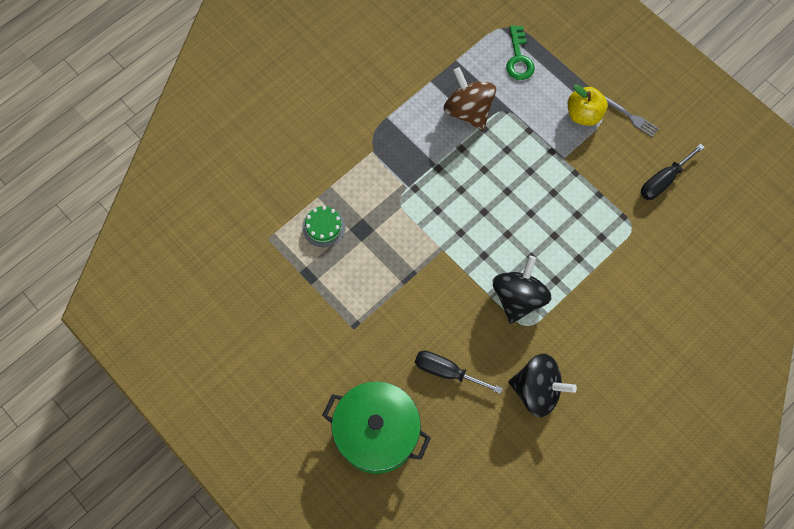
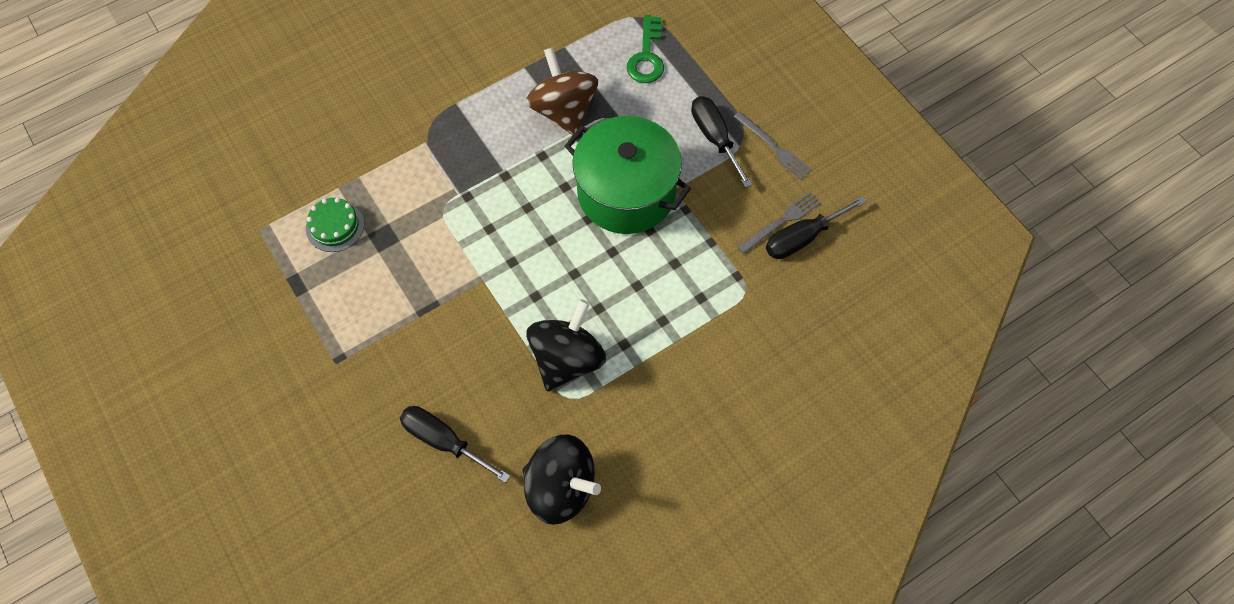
camera: 10 degrees right, 5 degrees down
(377, 433) = (326, 508): green pot -> green pot (626, 192)
(583, 114) = (715, 138): yellow apple -> black screwdriver
(645, 171) = (781, 221): none -> grey fork

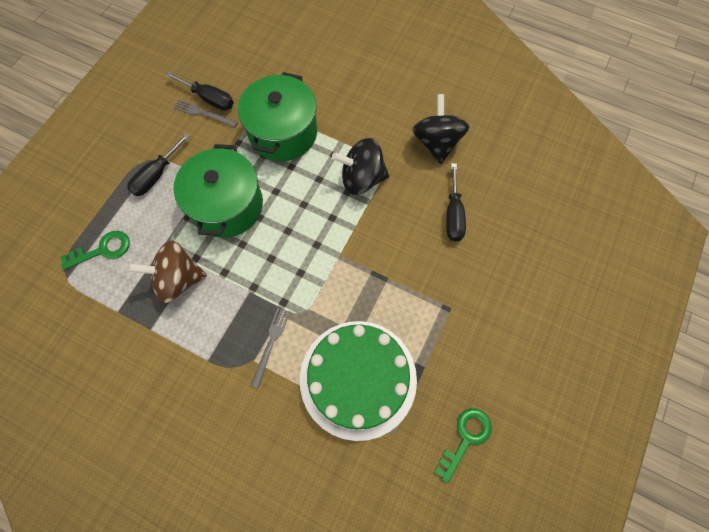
camera: 120 degrees left, 5 degrees up
(201, 293) = (465, 438): none -> green key
(335, 226) = (358, 378): green cake -> green cake, size x2.44
(564, 111) = (178, 279): brown spinning top -> brown spinning top turned 45 degrees clockwise
(695, 300) = (283, 133): none -> green pot
(774, 147) = (148, 140): grey fork -> grey fork (271, 343)

